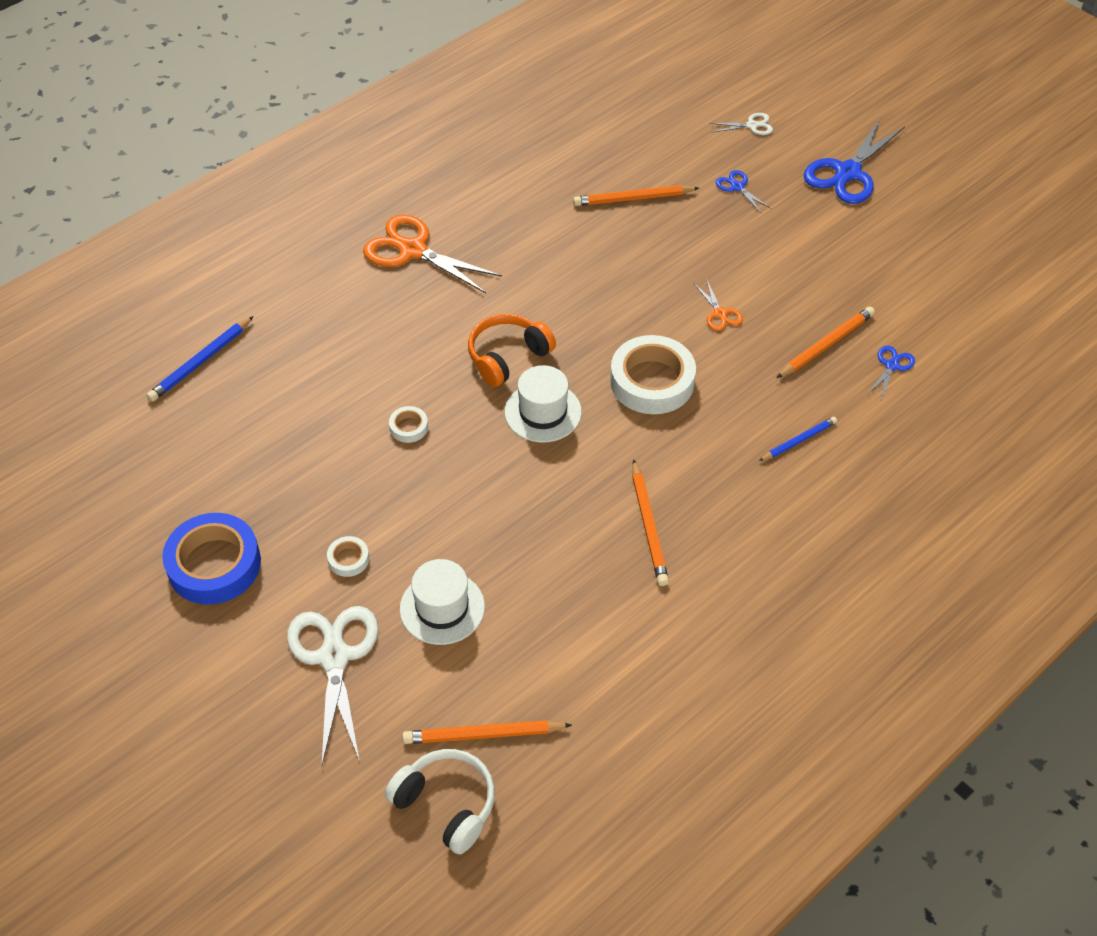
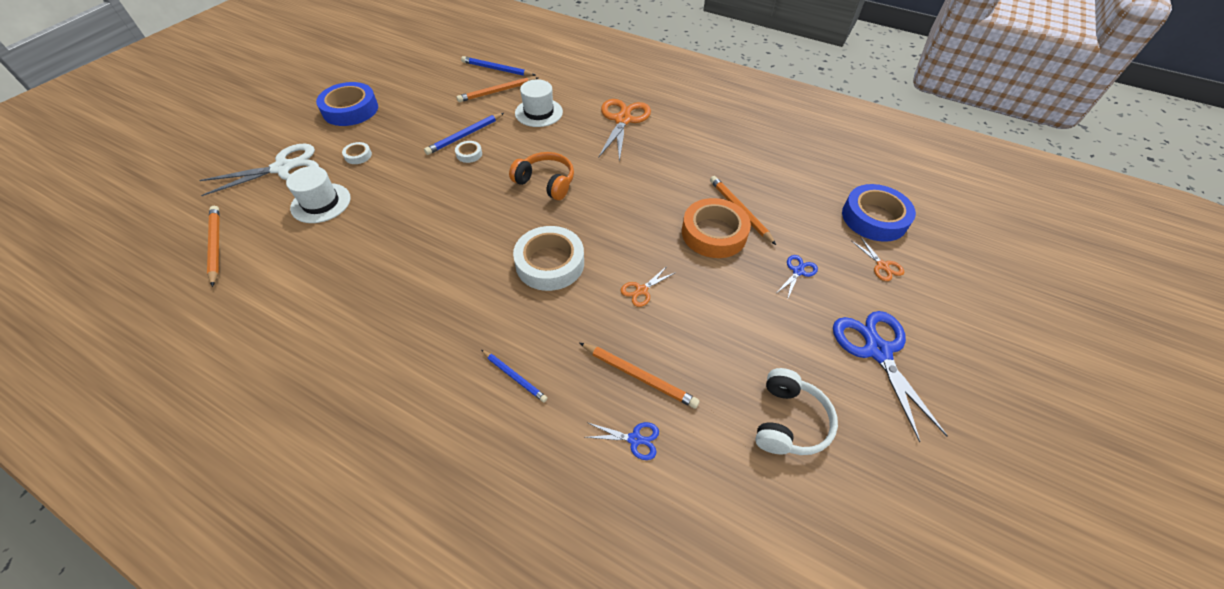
camera: 70 degrees right, 0 degrees up
(362, 426) = (465, 135): none -> blue pencil
(446, 804) = (163, 241): white headphones -> white headphones (788, 421)
(543, 412) = (500, 211): white hat -> white hat (538, 112)
(648, 526) = (402, 292): orange pencil -> orange pencil (497, 91)
(659, 231) = (714, 233): none -> orange tape
(686, 102) = (874, 218): none -> blue tape
(752, 125) = (882, 266): white scissors -> orange scissors
(848, 173) = (877, 351): blue scissors -> blue scissors turned 60 degrees clockwise

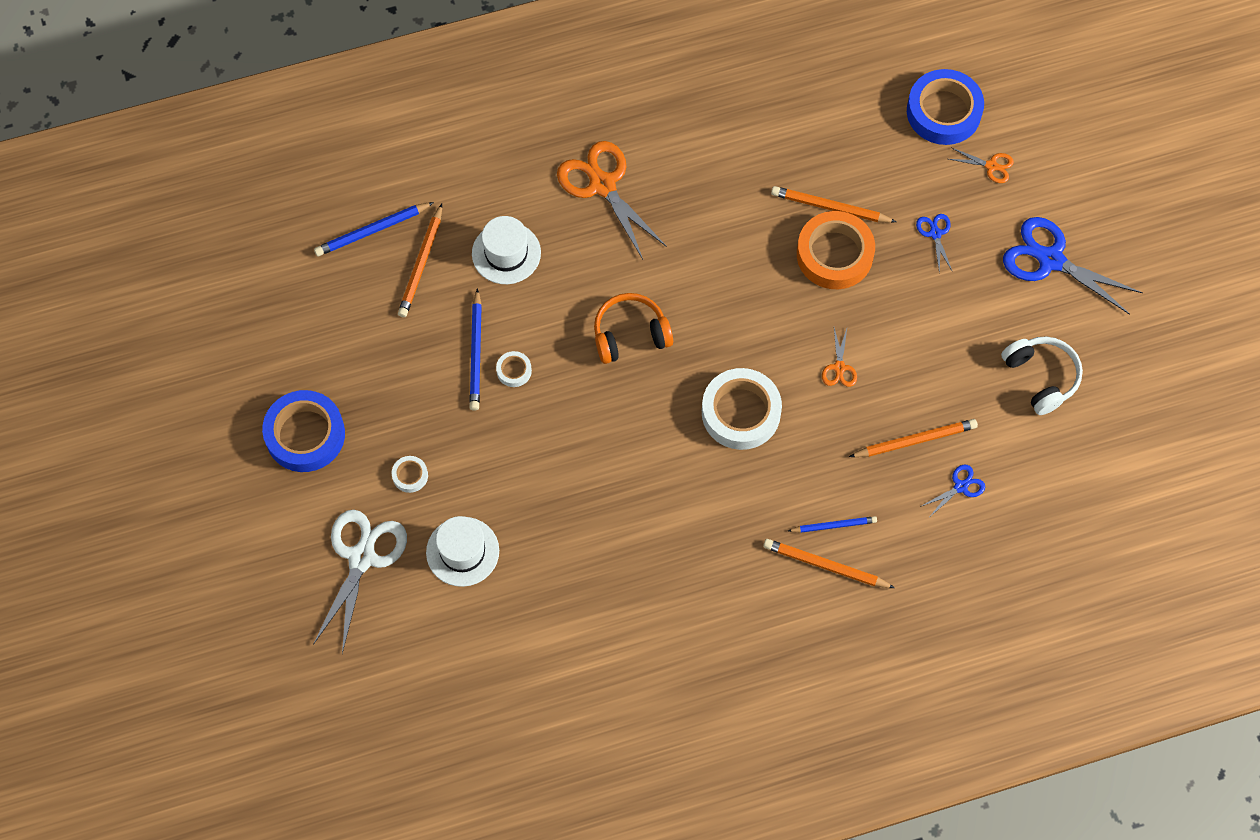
camera: 45 degrees left, 15 degrees up
(215, 245) = (443, 673): orange pencil -> orange pencil (825, 566)

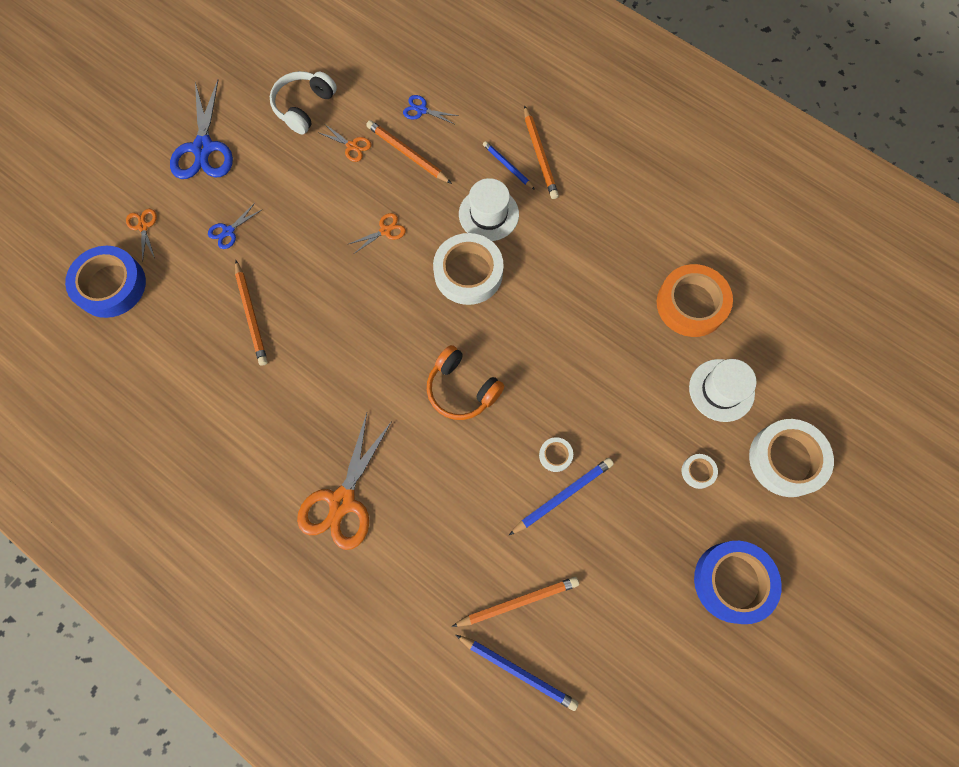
camera: 125 degrees left, 5 degrees up
(362, 557) = (786, 459): white scissors -> white tape
(506, 253) = (459, 536): white hat -> white hat (488, 214)
(834, 254) = (292, 288): orange tape -> orange tape (691, 304)
(960, 394) = (352, 146): none -> orange scissors

